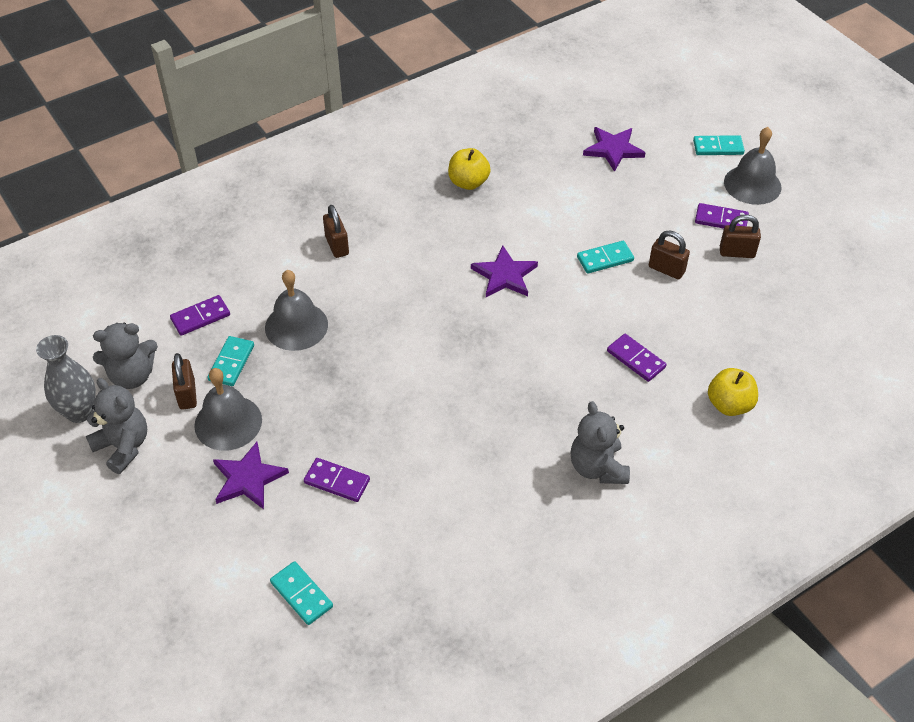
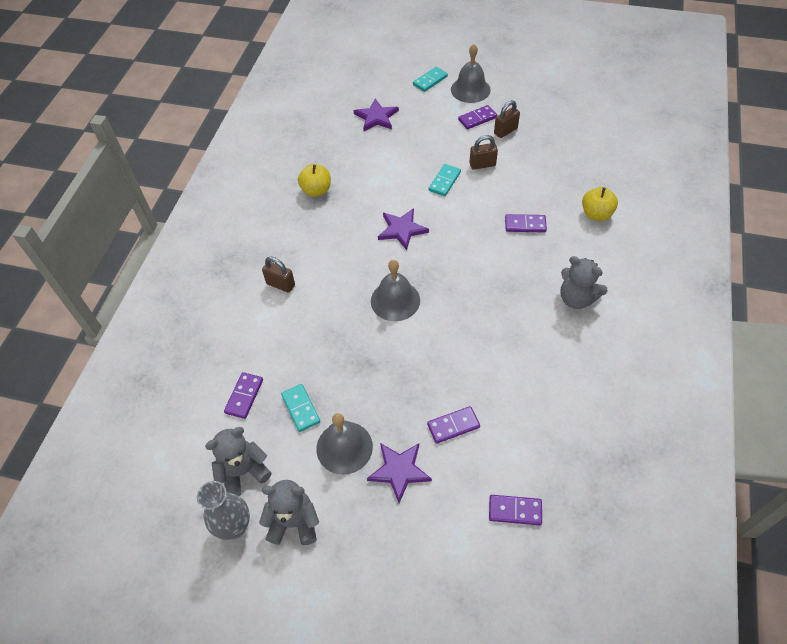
camera: 40 degrees left, 5 degrees up
(132, 376) = (243, 472): grey teddy bear -> grey teddy bear turned 150 degrees counterclockwise
(187, 394) = (296, 452): brown padlock -> none
(296, 326) = (314, 353): grey bell -> grey bell (395, 300)
(301, 594) = (515, 511): turquoise domino -> purple domino

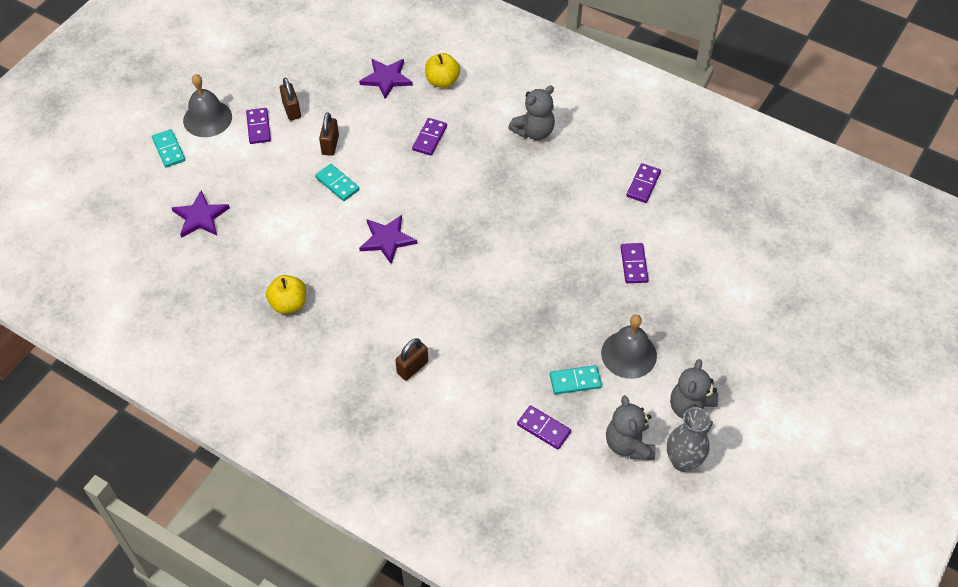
camera: 75 degrees left, 0 degrees up
(395, 300) = (477, 270): grey bell -> none
(399, 471) = (665, 317): purple star -> purple star (386, 79)
(515, 511) = (725, 246): purple domino -> purple domino (643, 184)

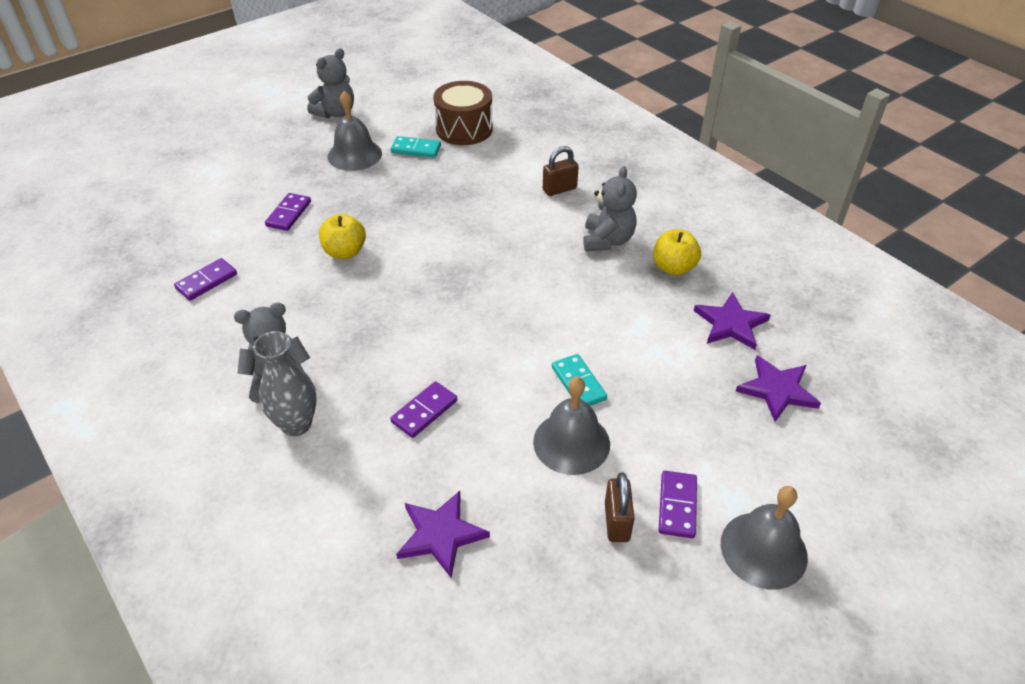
camera: 160 degrees left, 10 degrees down
(169, 150) = (830, 508): turquoise domino -> none
(330, 145) = (571, 442): brown padlock -> grey bell
(387, 239) = (539, 301): purple star -> purple star (731, 324)
(442, 81) = (354, 500): yellow apple -> yellow apple (345, 252)
(544, 428) = (464, 129): purple domino -> brown drum
(628, 444) = (402, 107): grey teddy bear -> grey teddy bear (607, 240)
(683, 461) = (369, 91): grey vase -> grey vase (296, 424)

